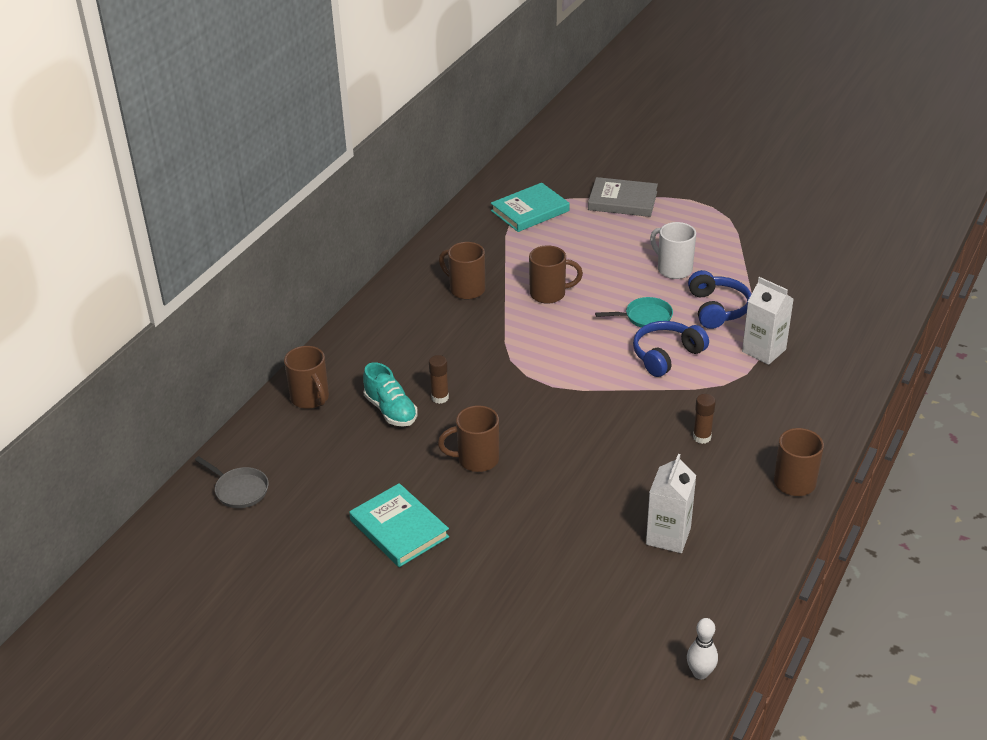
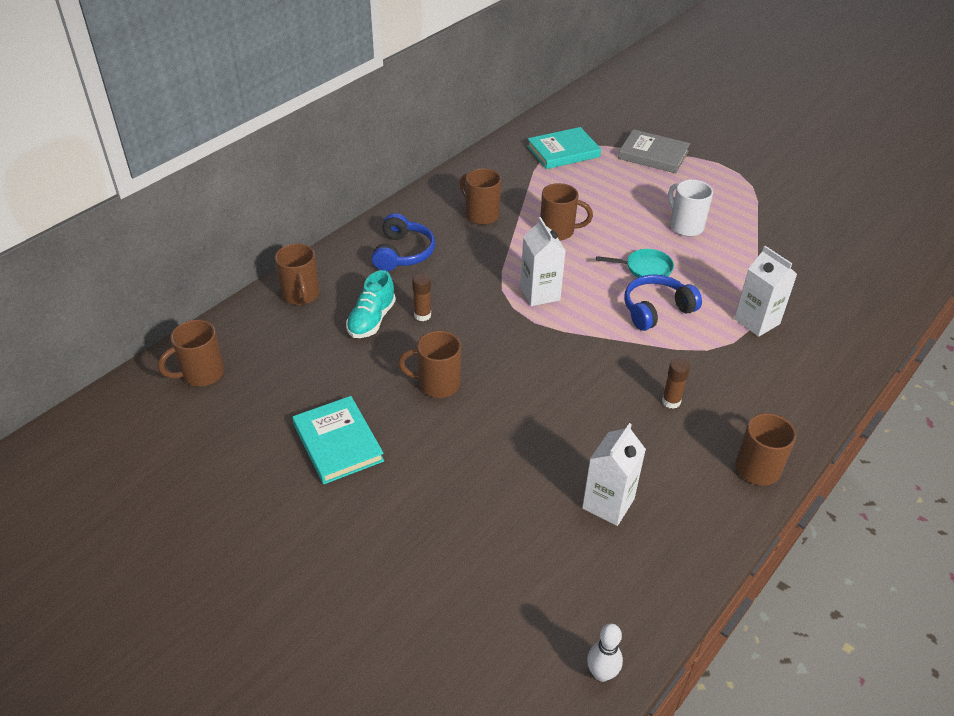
camera: 10 degrees right, 5 degrees up
(239, 490) = (201, 374): grey pan -> brown mug
(391, 410) = (371, 320): turquoise shoe -> turquoise shoe turned 45 degrees clockwise
(549, 358) = (540, 293): none -> white carton
(717, 309) = (719, 271): blue headphones -> blue headphones (403, 253)

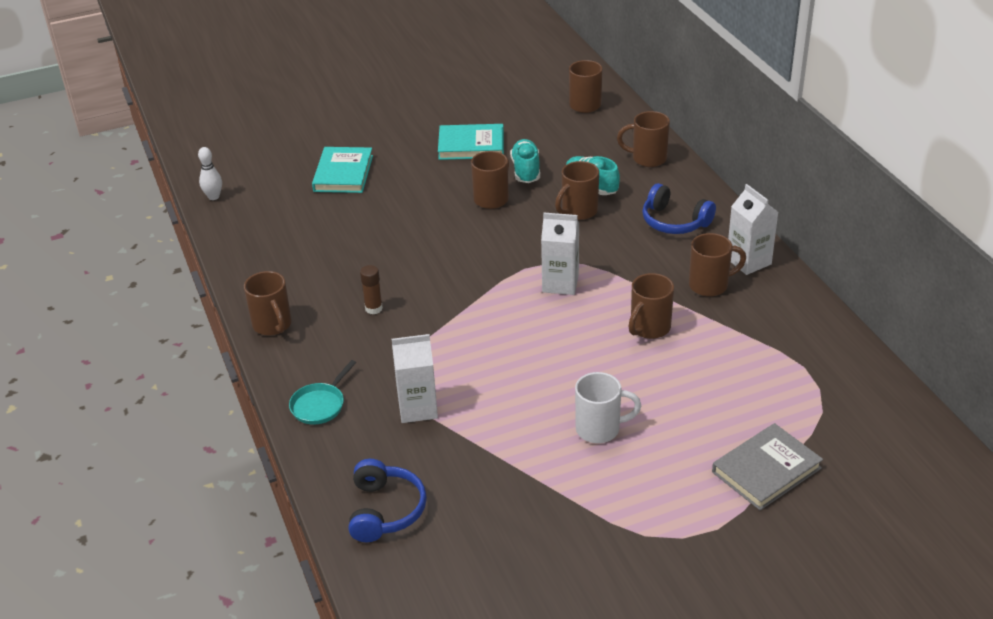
camera: 120 degrees right, 5 degrees down
(369, 376) = (526, 170): none -> turquoise shoe
(422, 315) = (578, 211): brown glue stick -> brown mug
(563, 152) = (811, 389): turquoise book -> turquoise book (343, 173)
(608, 503) = (315, 240): white carton -> white carton (748, 261)
(645, 268) = (549, 366): turquoise pan -> turquoise pan (320, 405)
(656, 310) = (484, 347): blue headphones -> blue headphones (385, 510)

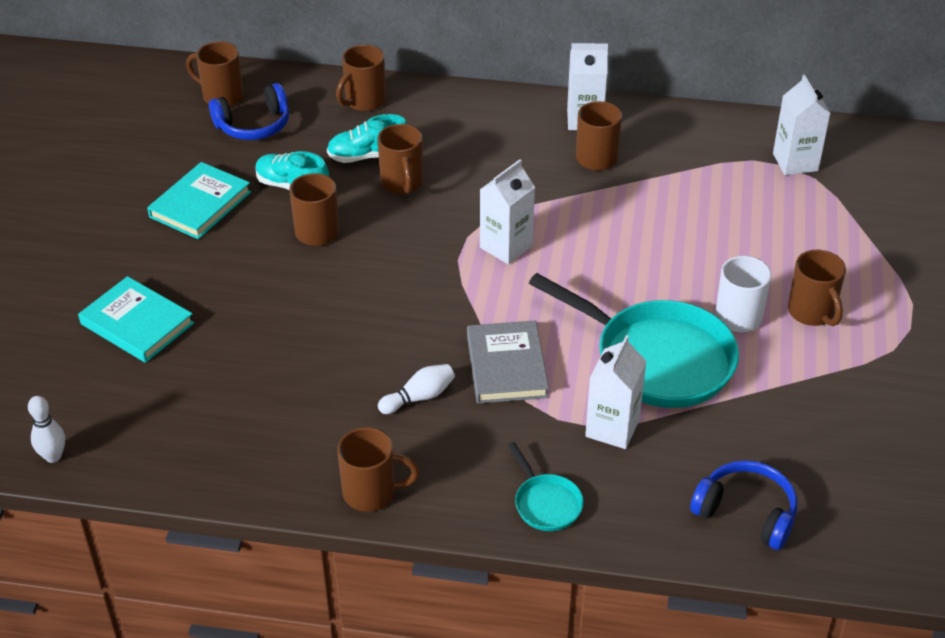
camera: 60 degrees left, 5 degrees up
(373, 308) = (419, 397): brown glue stick -> white bowling pin
(509, 403) = (657, 359): none -> turquoise pan
(649, 328) = (625, 221): brown mug -> brown mug (812, 313)
(674, 222) = (482, 133): blue headphones -> blue headphones (254, 125)
(766, 470) = (862, 242): grey book -> grey book (506, 366)
(830, 392) = (795, 162): none -> white carton

